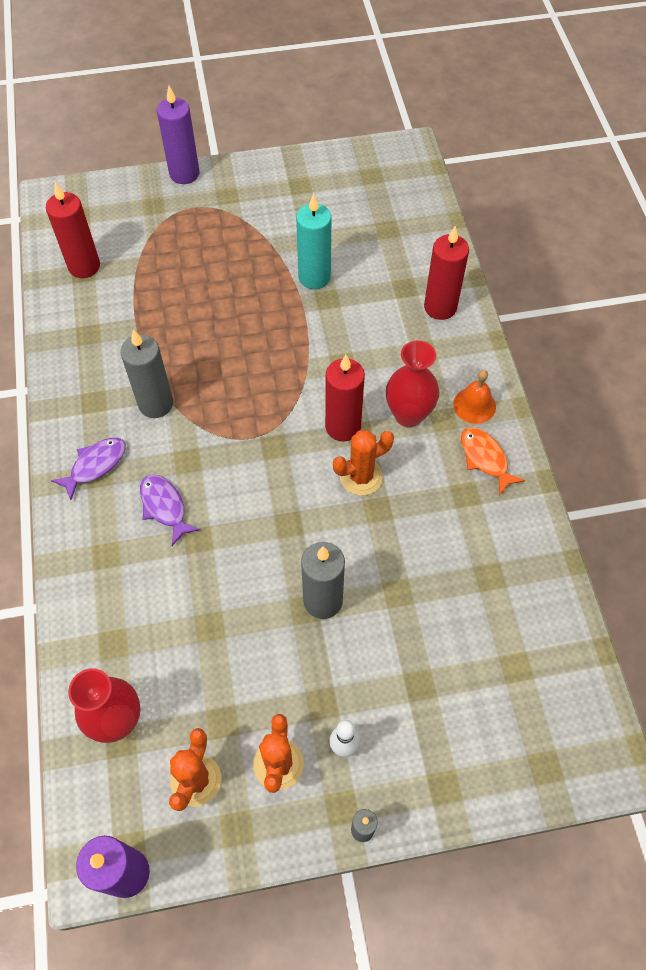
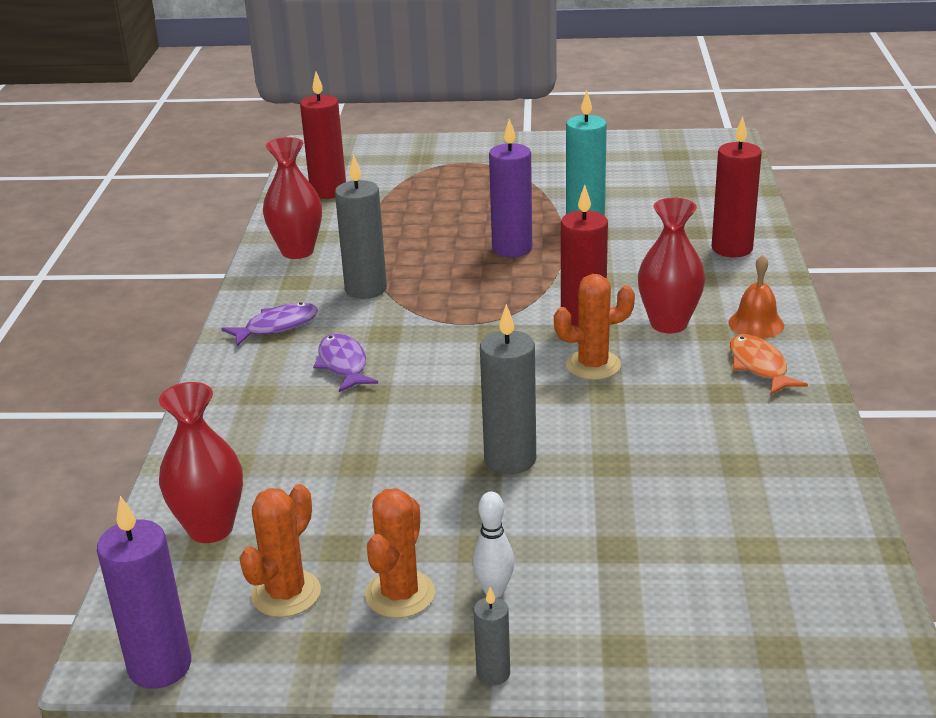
camera: 15 degrees right, 30 degrees down
(82, 358) = (297, 251): none -> red vase
(184, 174) = (463, 141): purple candle -> purple candle (512, 248)

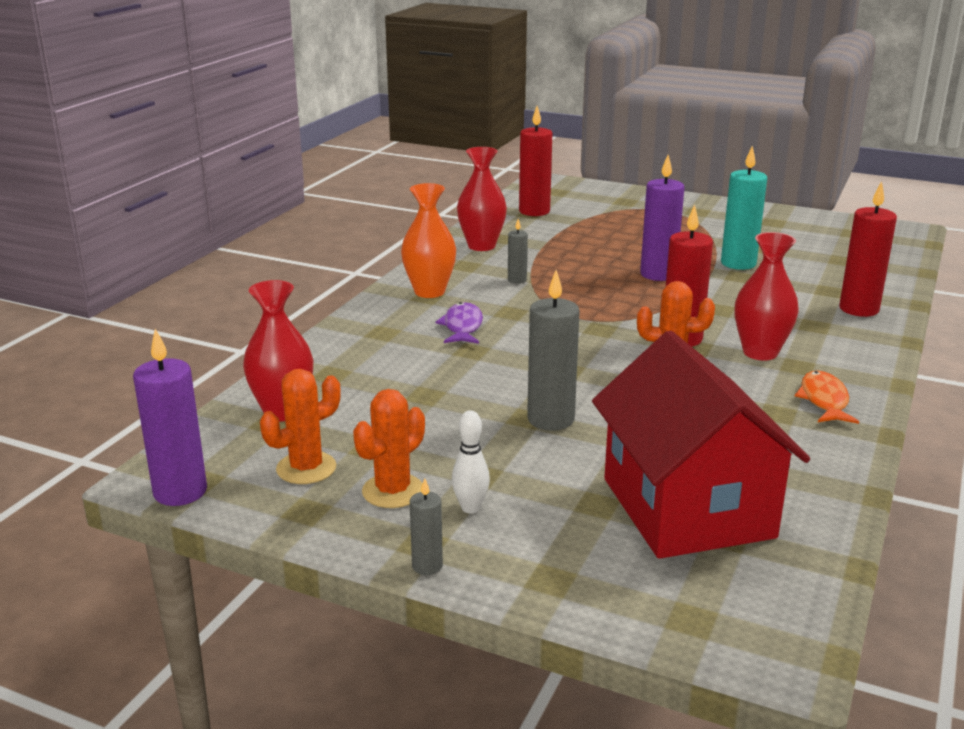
camera: 20 degrees right, 5 degrees down
(277, 327) = (429, 292): purple fish -> orange vase
(366, 289) = (517, 280): grey candle -> grey candle, size x0.53
(704, 527) = (687, 507): none -> red house
(756, 324) = (843, 368): orange bell -> none

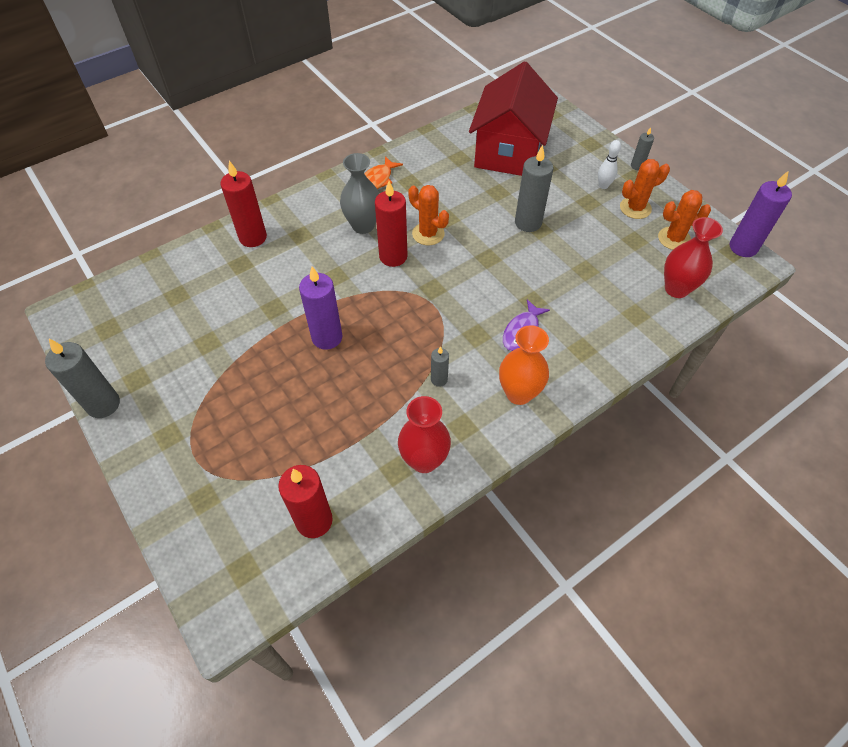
camera: 150 degrees left, 30 degrees up
(738, 263) = (252, 325): turquoise candle -> none
(760, 352) = (363, 225): red vase -> grey vase
(771, 209) = (103, 404): none -> grey candle

